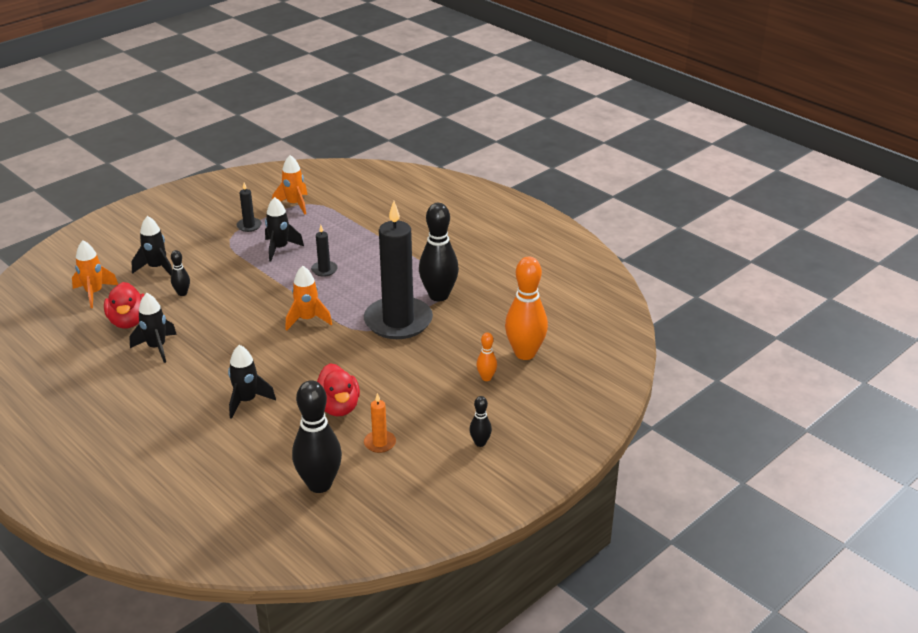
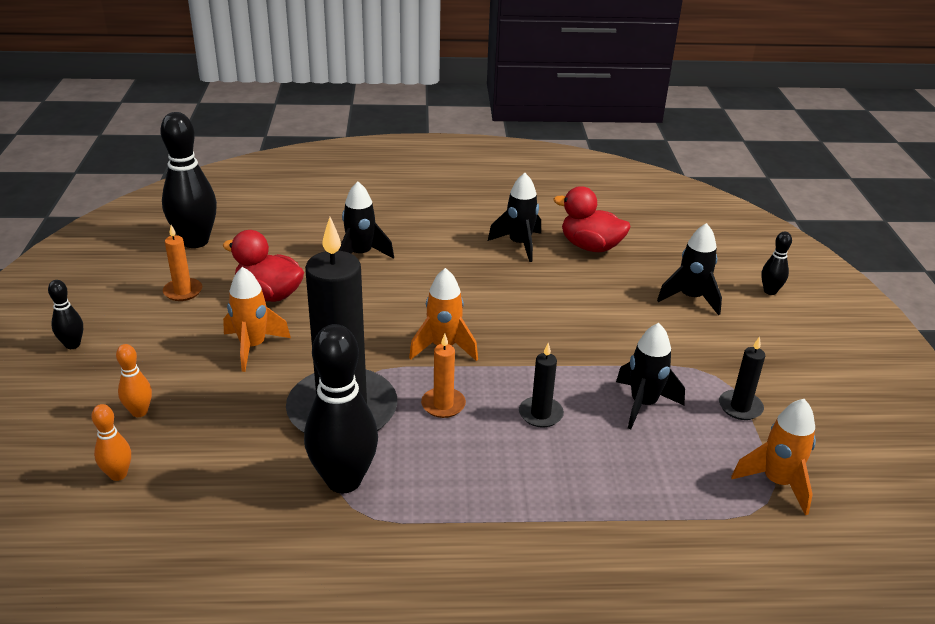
camera: 130 degrees right, 0 degrees up
(94, 293) = (673, 247): orange rocket -> orange rocket (253, 347)
(182, 293) = (610, 293): black bowling pin -> black bowling pin (770, 291)
(354, 297) = (443, 405): none -> orange candle
(525, 353) = (118, 474): orange bowling pin -> orange bowling pin, size x0.48

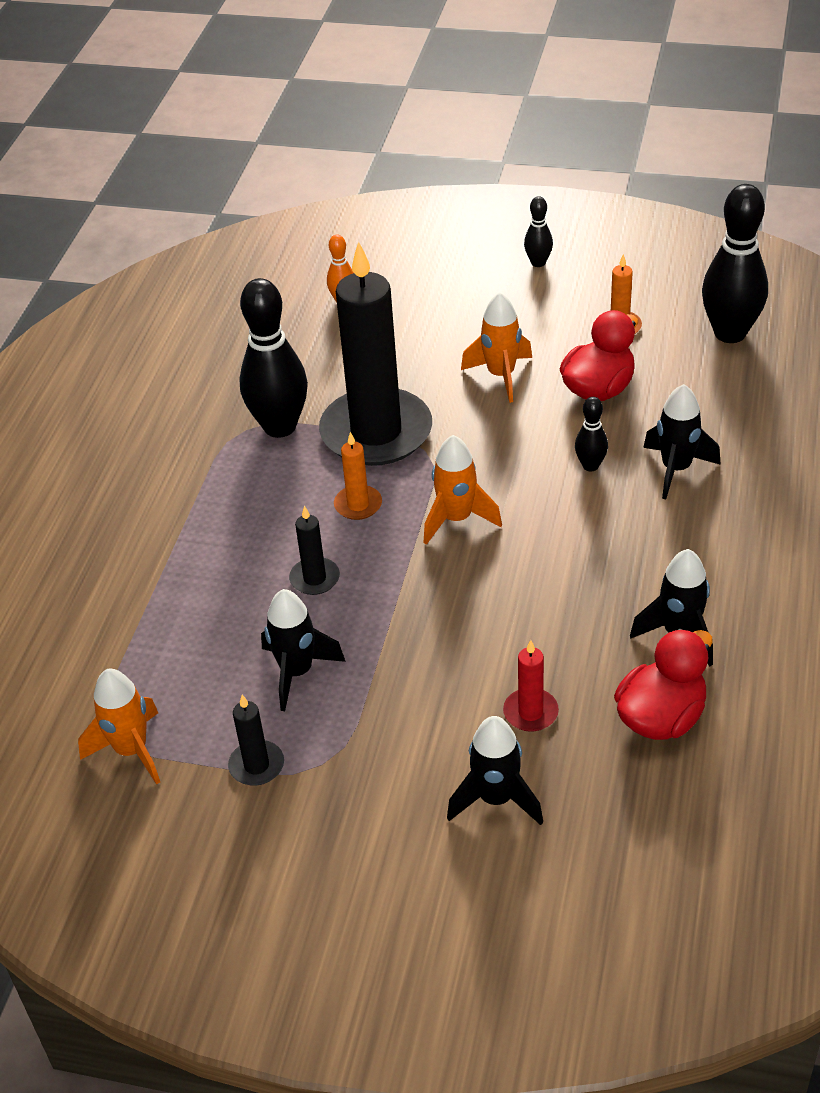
camera: 110 degrees right, 10 degrees up
(139, 412) = (421, 307): orange bowling pin -> none
(615, 293) = (530, 712): none -> red candle
(770, 291) = (490, 914): black bowling pin -> black bowling pin (590, 466)

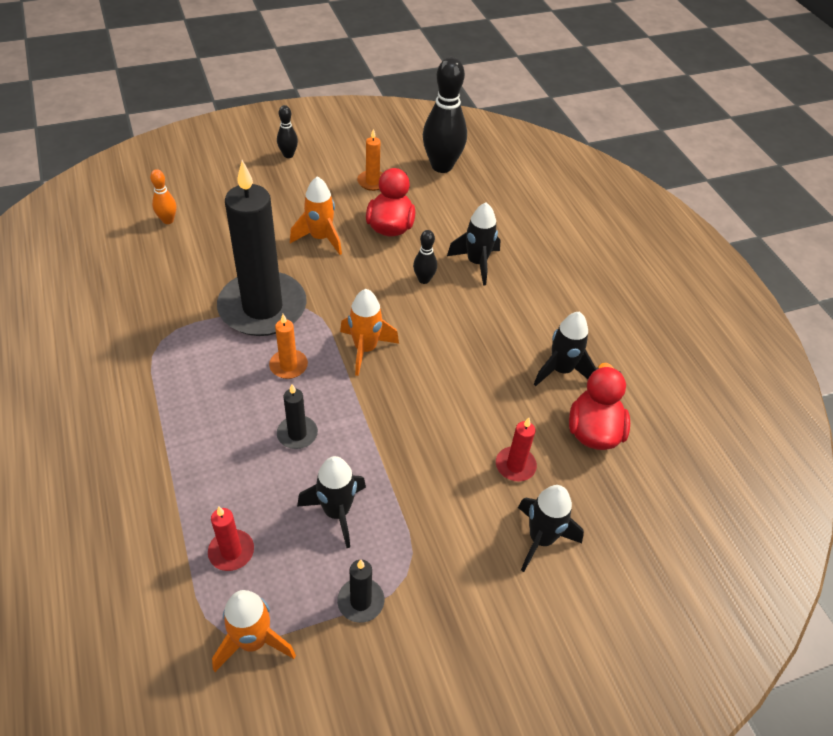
camera: 40 degrees left, 5 degrees up
(169, 662) = (231, 551): none -> red candle
(280, 426) = (186, 329): black bowling pin -> none

